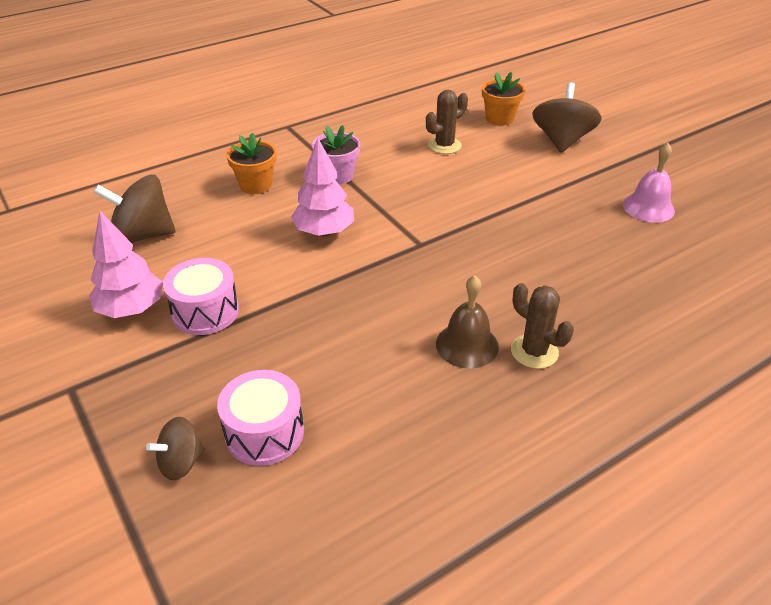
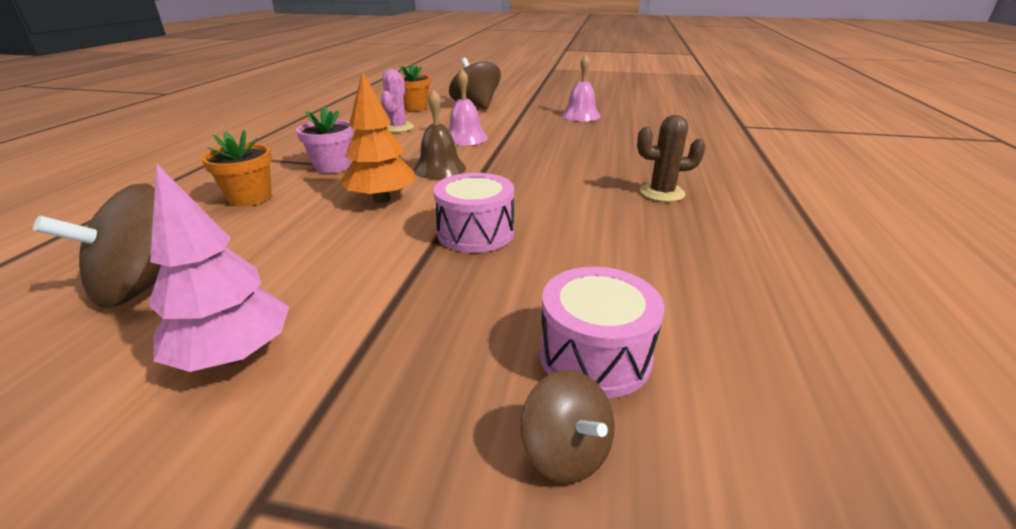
camera: 45 degrees left, 10 degrees down
(181, 462) = (566, 452): brown spinning top -> brown spinning top turned 45 degrees counterclockwise
(205, 311) = (349, 304): pink drum -> pink drum (475, 233)
(324, 232) = (382, 199): pink tree -> orange tree
(444, 145) = (398, 128): brown cactus -> pink cactus
(467, 345) = (619, 209): brown bell -> brown bell (439, 169)
(480, 188) = (465, 138): none -> pink bell

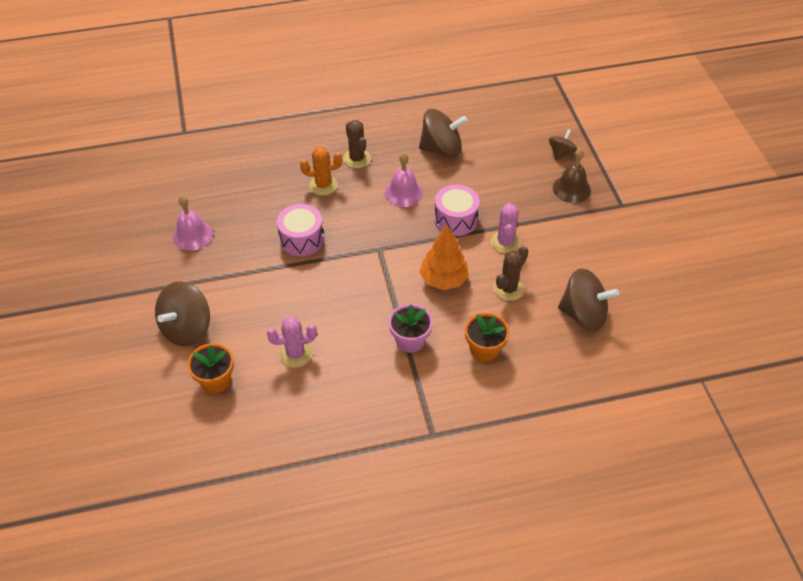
camera: 115 degrees left, 20 degrees up
(234, 355) = (589, 249): pink tree -> none
(298, 237) = (508, 288): none -> brown cactus
(380, 261) = (505, 242): none -> pink cactus
(439, 169) = (378, 275): brown bell -> brown bell (571, 189)
(465, 138) = (300, 291): pink bell -> pink bell (403, 193)
(595, 355) = (518, 156): pink drum -> pink drum (301, 239)
(616, 167) = (323, 185): none -> orange cactus
(659, 263) = (441, 149): none -> brown spinning top

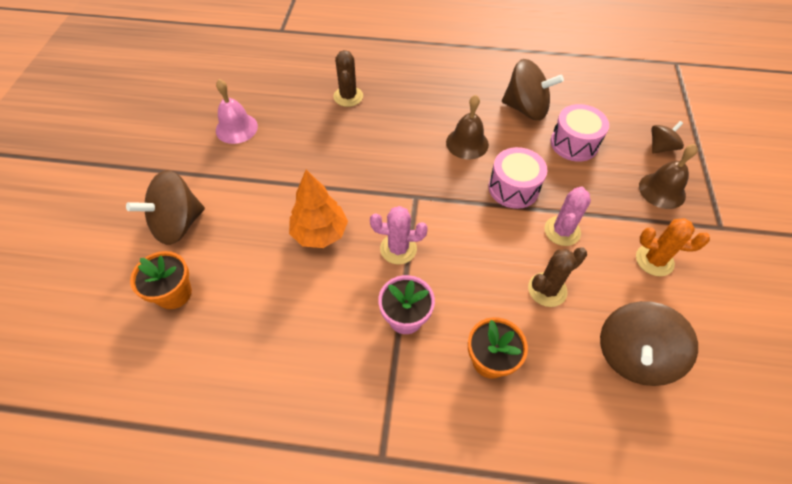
camera: 20 degrees right, 5 degrees up
(295, 354) = (271, 291): pink cactus -> pink cactus (398, 249)
(301, 239) = (339, 162): pink drum -> pink drum (574, 143)
(323, 185) = (387, 113): orange cactus -> orange cactus (654, 260)
(357, 159) = (433, 96): brown cactus -> brown cactus (348, 96)
(403, 193) = (467, 143): pink bell -> brown bell
(443, 279) = (473, 254): orange tree -> orange tree (320, 233)
(583, 315) = (633, 355): brown spinning top -> brown spinning top turned 90 degrees clockwise

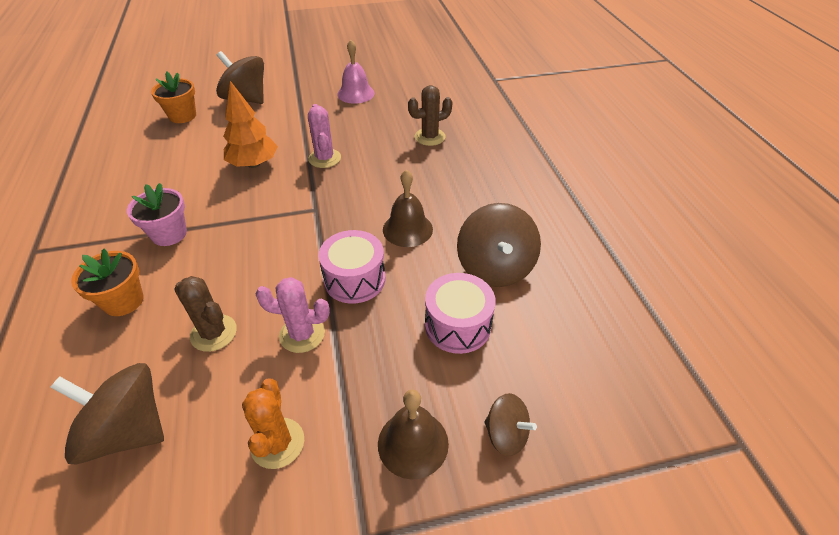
camera: 70 degrees right, 10 degrees down
(398, 249) = (246, 212): pink cactus -> pink cactus (324, 158)

